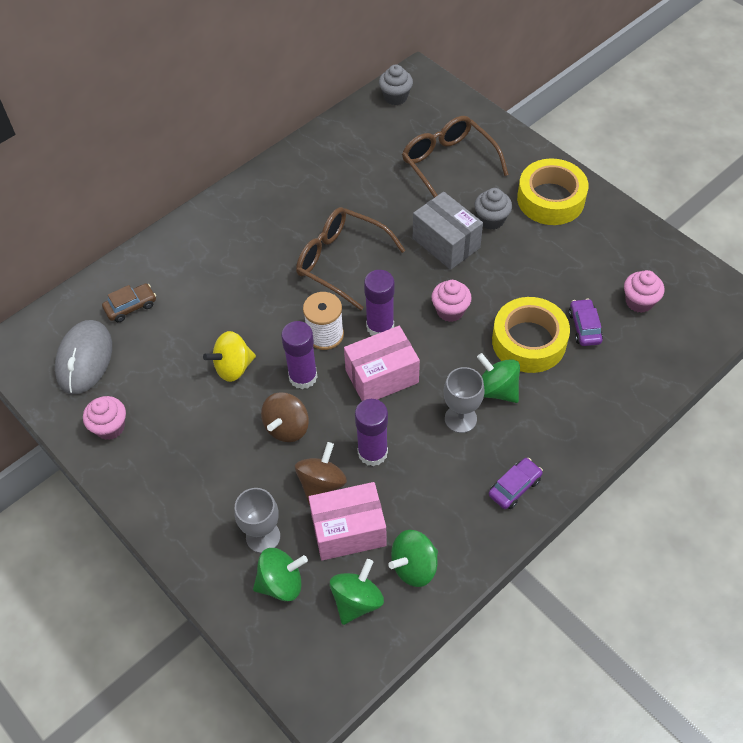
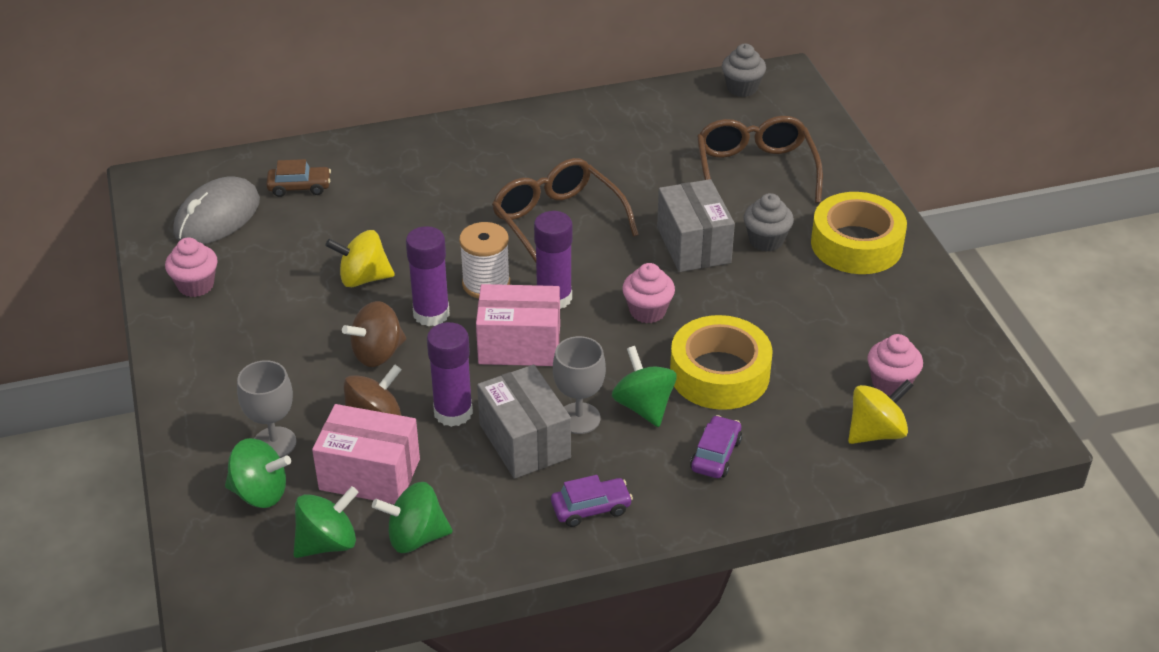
camera: 25 degrees right, 15 degrees down
(436, 454) = (524, 441): none -> grey box
(584, 327) = (800, 384): purple car -> purple car (716, 455)
(653, 344) = (876, 432): none -> yellow spinning top

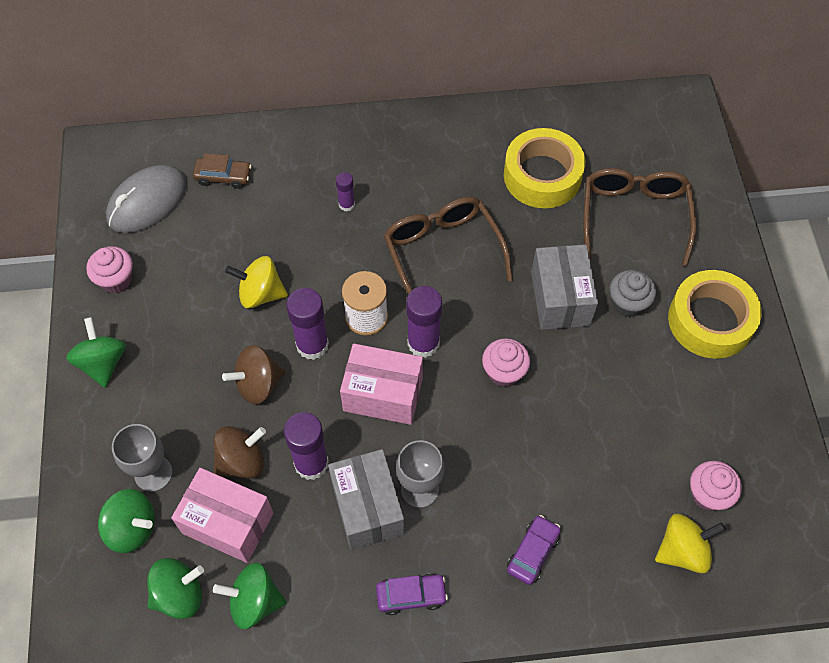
camera: 10 degrees right, 20 degrees up
(442, 195) = (346, 204): none -> purple glue stick
(643, 406) = (479, 484): green spinning top -> green spinning top (103, 363)
(719, 374) = (554, 457): yellow tape -> yellow tape (542, 176)
(742, 88) = (641, 111): grey cupcake -> none

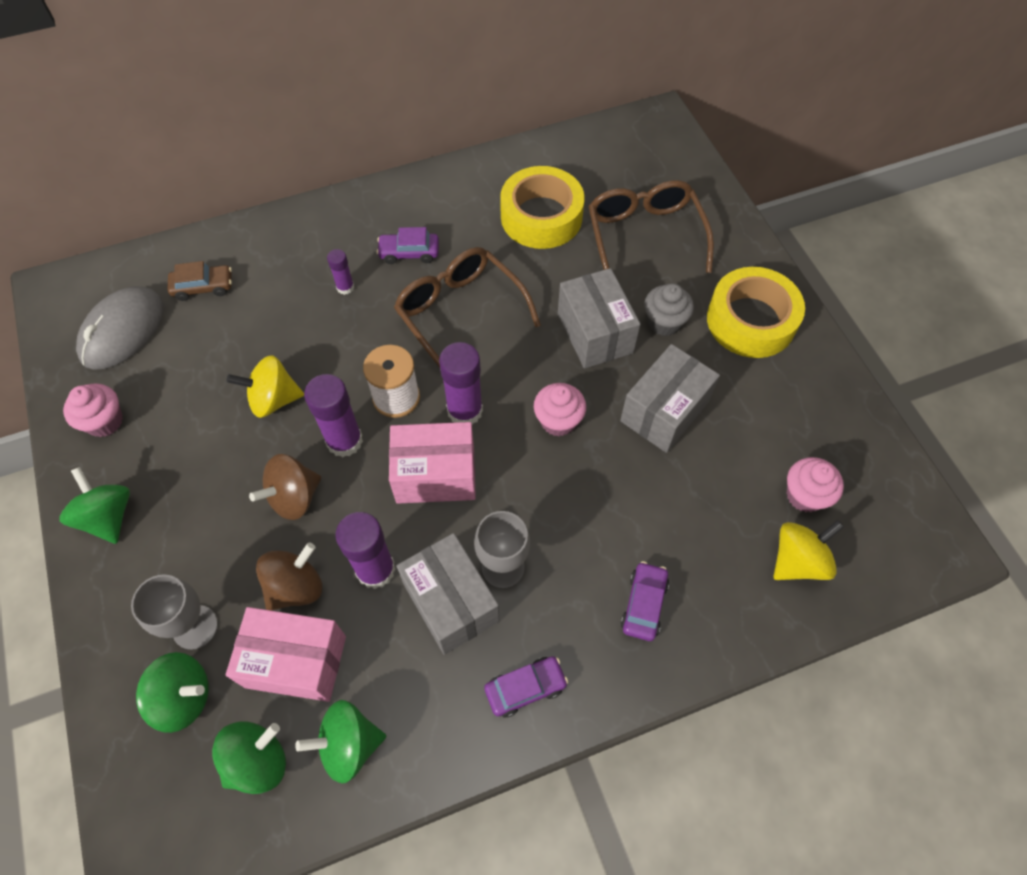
camera: 15 degrees left, 0 degrees up
(411, 184) = (409, 253): none -> purple car
(602, 386) = (664, 411): none -> grey box

